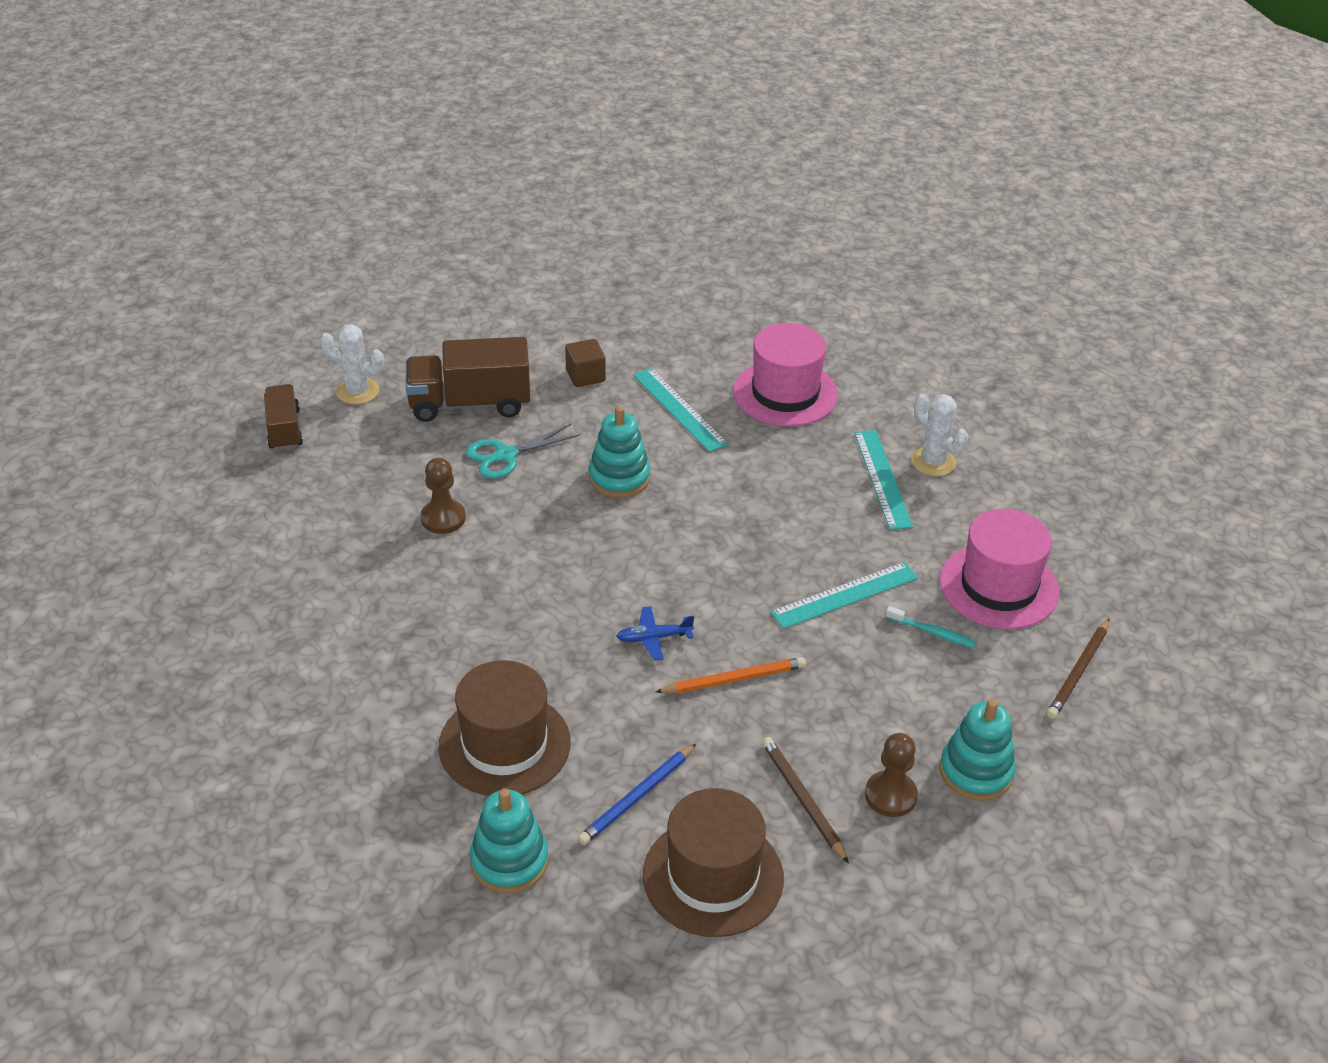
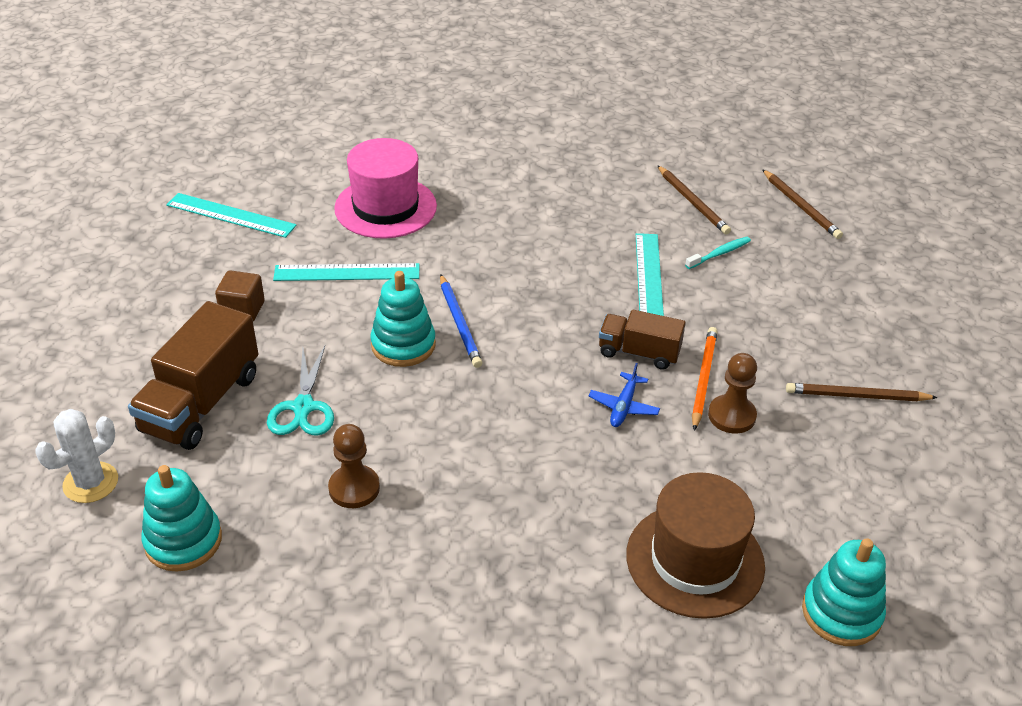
camera: 60 degrees left, 0 degrees up
(284, 430) = (90, 570): brown truck -> brown truck (639, 353)
(637, 797) = (806, 494): blue pencil -> blue pencil (460, 323)
(713, 876) = (915, 482): brown hat -> none
(882, 479) = (533, 203): turquoise ruler -> turquoise ruler (231, 215)
(890, 795) = (874, 347): brown pawn -> brown pawn (731, 416)
(933, 462) = (536, 172): white cactus -> none
(976, 772) = (872, 296): turquoise stacking toy -> turquoise stacking toy (183, 541)
(998, 586) = (693, 202): pink hat -> brown pencil

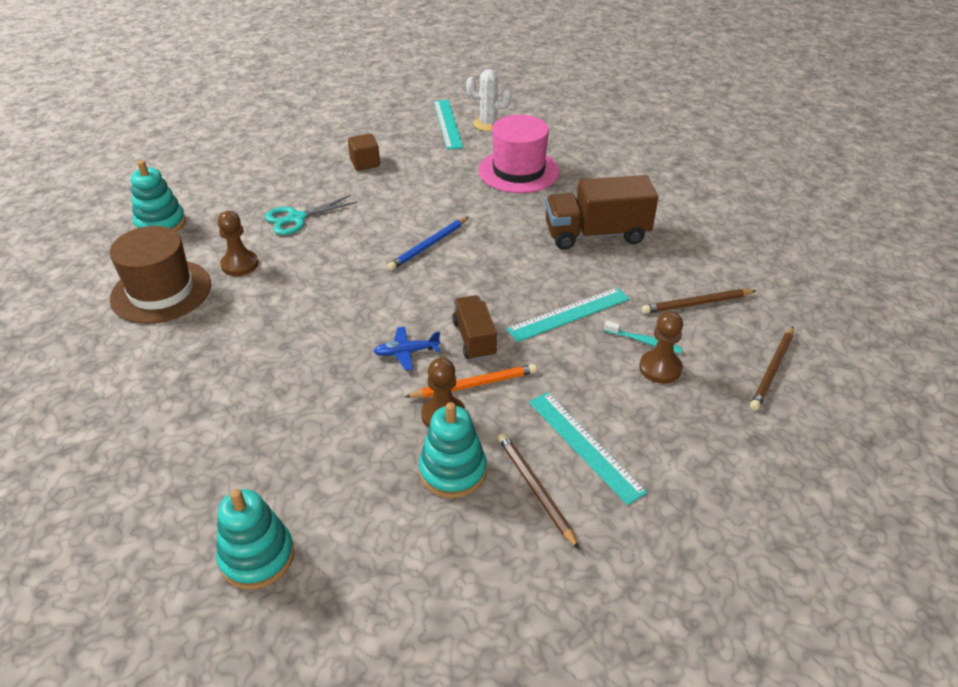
camera: 60 degrees right, 0 degrees up
(90, 483) = (187, 177): white cactus -> white cactus (488, 124)
(201, 403) = (273, 184): brown truck -> brown truck (596, 234)
(347, 272) = (436, 183): turquoise ruler -> turquoise ruler (584, 445)
(403, 345) = (386, 232): turquoise stacking toy -> turquoise stacking toy (452, 471)
(693, 202) = (697, 304): brown pencil -> brown pencil turned 45 degrees clockwise
(695, 560) = (266, 446): brown hat -> brown hat (161, 291)
(759, 261) = (660, 368): none -> brown pawn

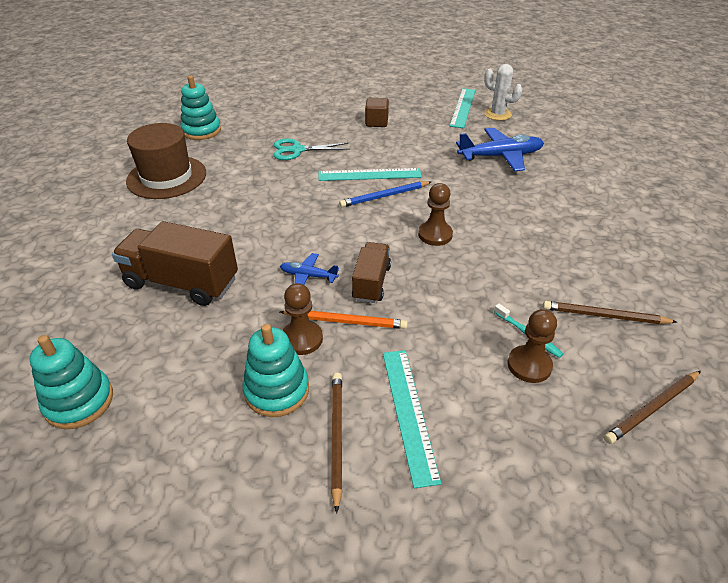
camera: 25 degrees right, 0 degrees up
(240, 264) = (233, 173): brown pawn -> brown pawn (435, 235)
(518, 171) = (500, 156): pink hat -> blue plane
(569, 314) = (470, 287): turquoise ruler -> turquoise ruler (369, 175)
(596, 234) = (539, 225): brown truck -> brown truck (182, 283)

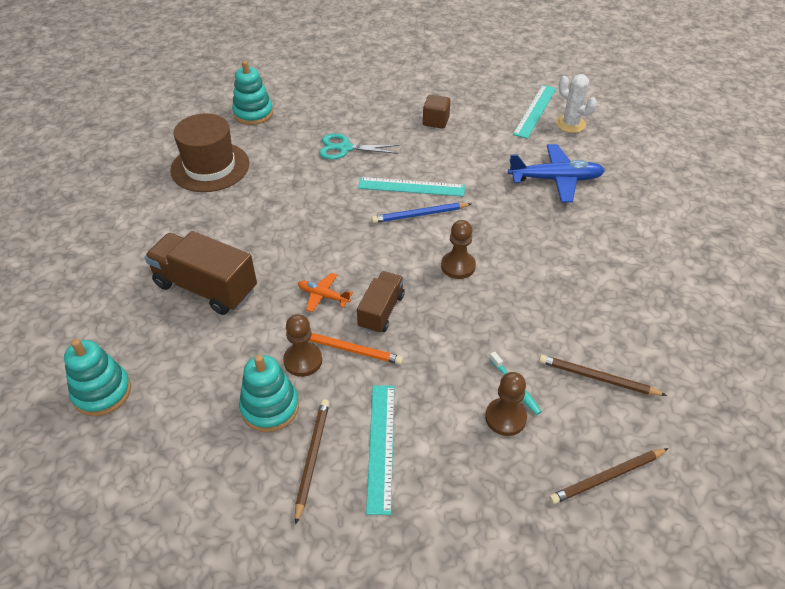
camera: 10 degrees right, 5 degrees up
(308, 276) = (323, 296): blue plane -> orange plane

